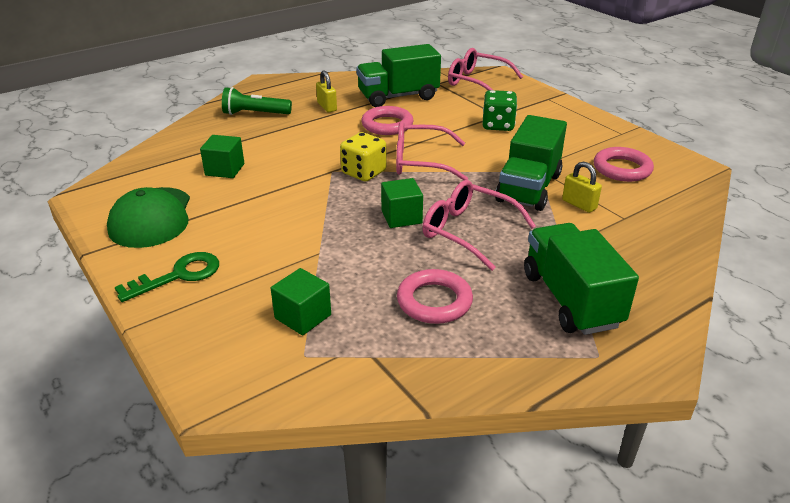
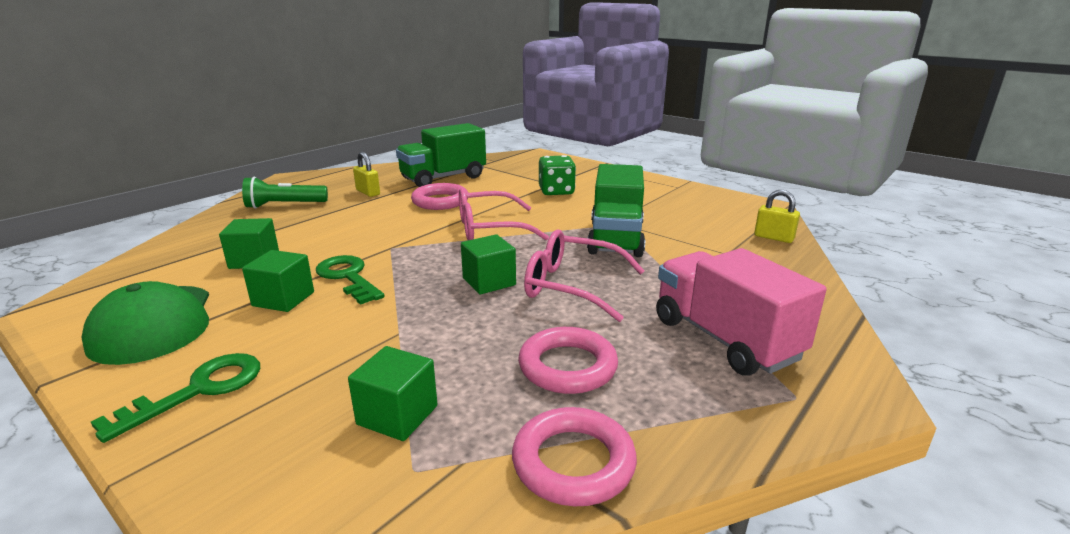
camera: 15 degrees left, 10 degrees down
(242, 210) = (283, 299): none -> green cube
(292, 196) = (348, 277): none -> green key
(364, 172) = (428, 245): yellow dice -> none
(477, 82) = (519, 161): pink glasses -> none
(570, 299) = (724, 339): green truck -> pink truck
(579, 204) = (675, 247): yellow padlock -> yellow padlock (773, 238)
(622, 169) = (697, 213): pink ring -> pink ring (573, 462)

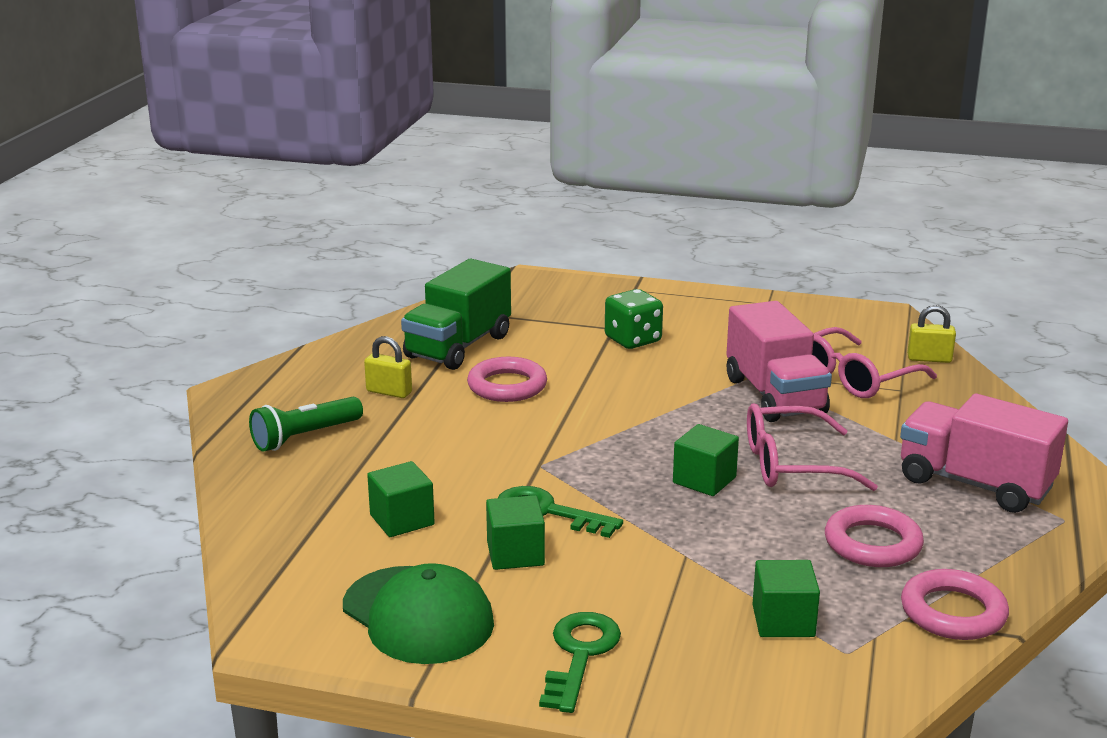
camera: 25 degrees left, 0 degrees up
(489, 229) = (621, 413): pink glasses -> pink glasses (854, 378)
(616, 239) = (775, 396): green truck -> pink truck

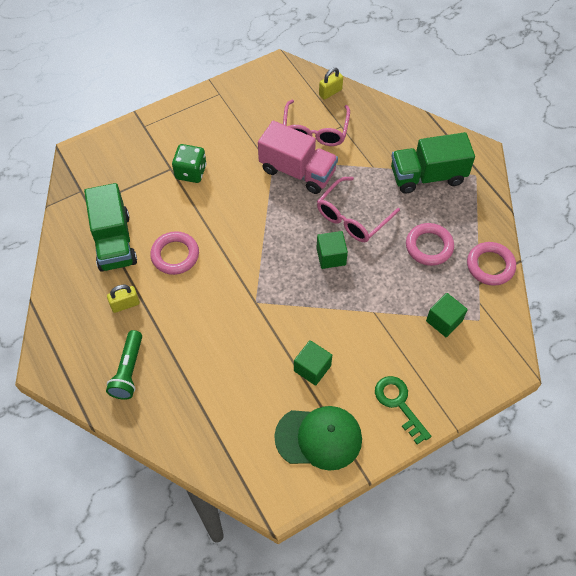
camera: 45 degrees left, 35 degrees up
(402, 520) = (243, 388): green cube -> none
(547, 512) = (294, 331): green key -> none
(974, 484) = (427, 176): pink truck -> green truck

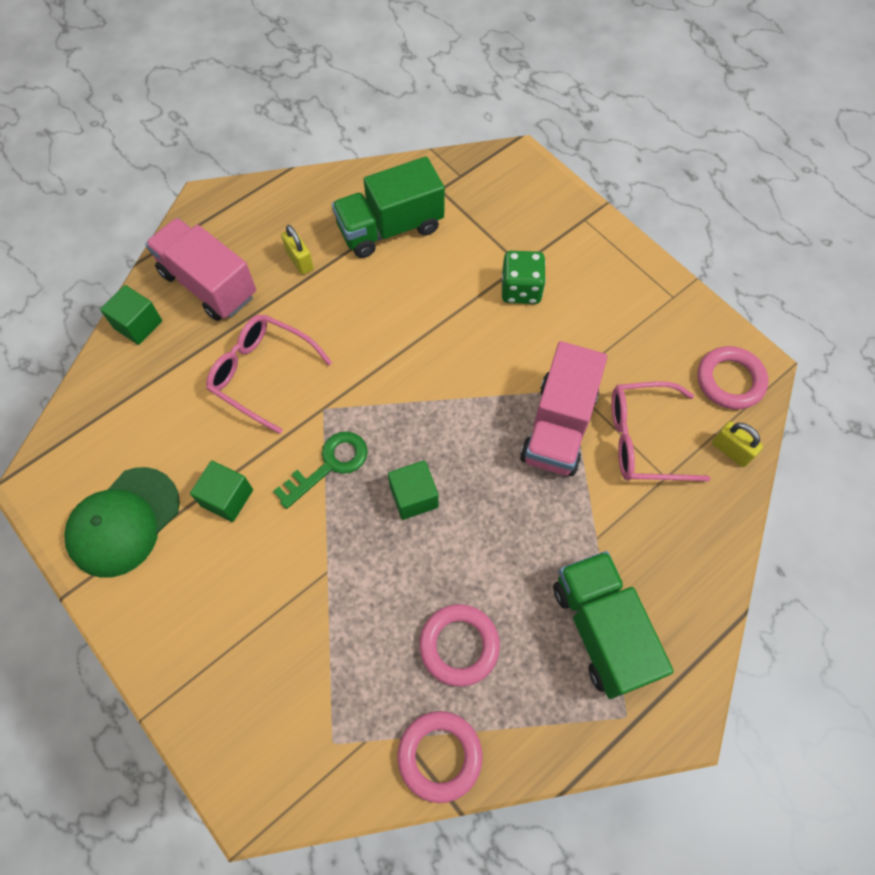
camera: 80 degrees right, 5 degrees up
(128, 370) = (208, 284): green flashlight -> pink truck
(175, 255) = (381, 299): pink ring -> pink ring (730, 380)
(319, 438) = (124, 522): green cap -> green cap turned 45 degrees clockwise
(352, 217) = (490, 518): pink glasses -> pink glasses (262, 374)
(399, 404) = (178, 626): green key -> green key (329, 465)
(444, 321) = (323, 683): green cube -> green cube (138, 324)

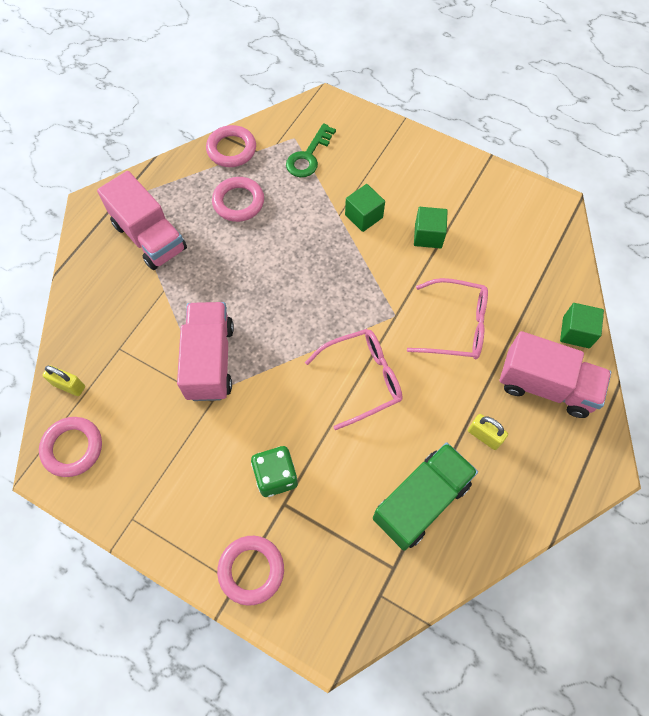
camera: 160 degrees right, 0 degrees up
(124, 522) = (485, 202): green cap -> none
(329, 465) = (370, 278): green key -> green key (308, 156)
(414, 497) = (301, 276): green cube -> green cube (364, 216)
(567, 224) = (251, 570): none -> pink ring
(601, 630) = (150, 237): green truck -> pink truck
(643, 439) = (140, 372): pink glasses -> pink glasses (362, 379)

